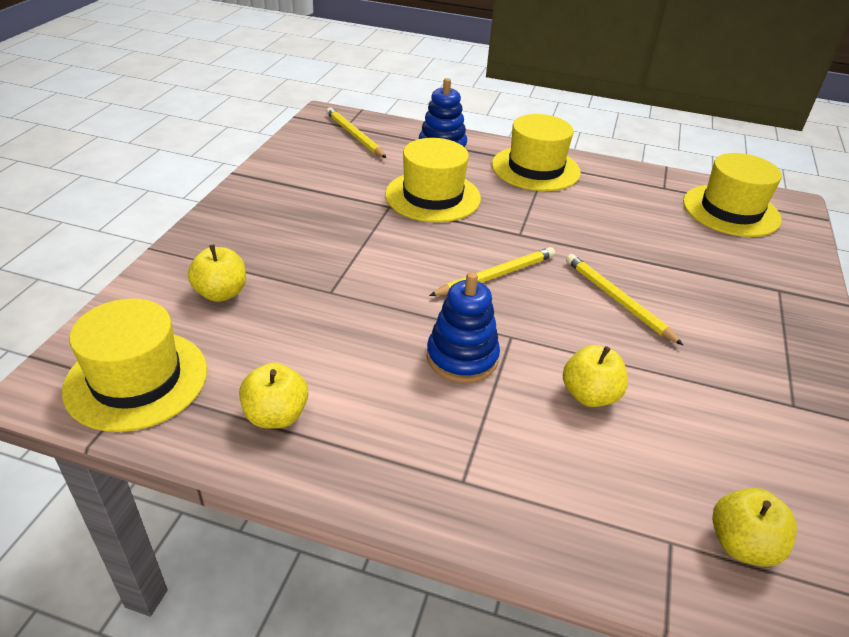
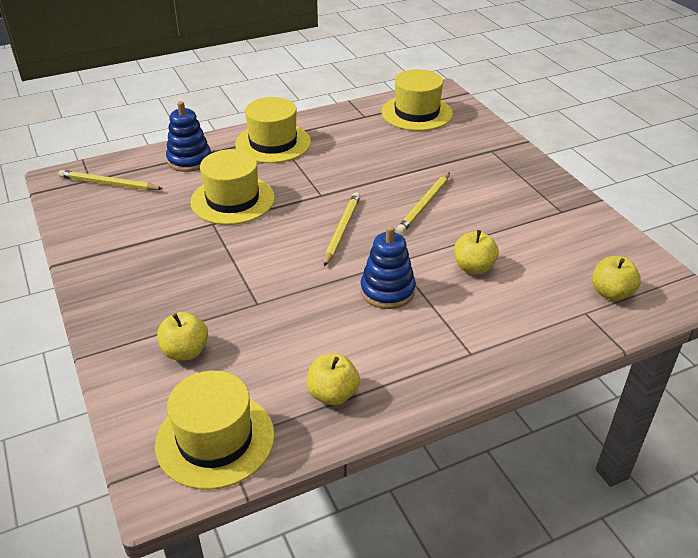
camera: 40 degrees left, 0 degrees up
(618, 300) = (424, 205): yellow pencil -> yellow pencil turned 75 degrees counterclockwise

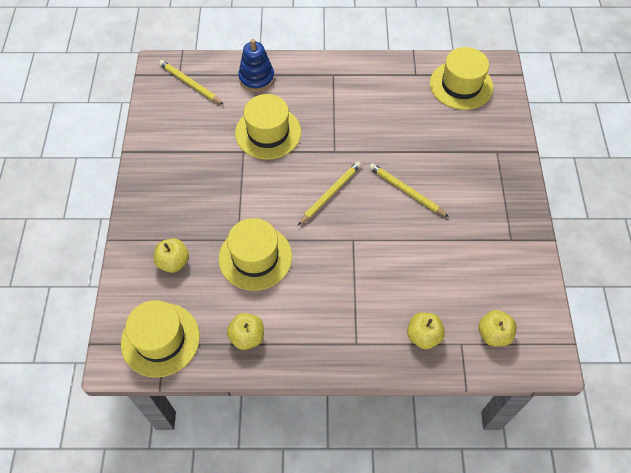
camera: 25 degrees right, 20 degrees up
(273, 143) = (327, 81): yellow hat -> yellow hat (255, 257)
(387, 291) = (331, 264): blue stacking toy -> none
(424, 205) = (406, 191): yellow pencil -> yellow pencil turned 75 degrees clockwise
(473, 267) = (405, 268): yellow apple -> yellow apple (423, 336)

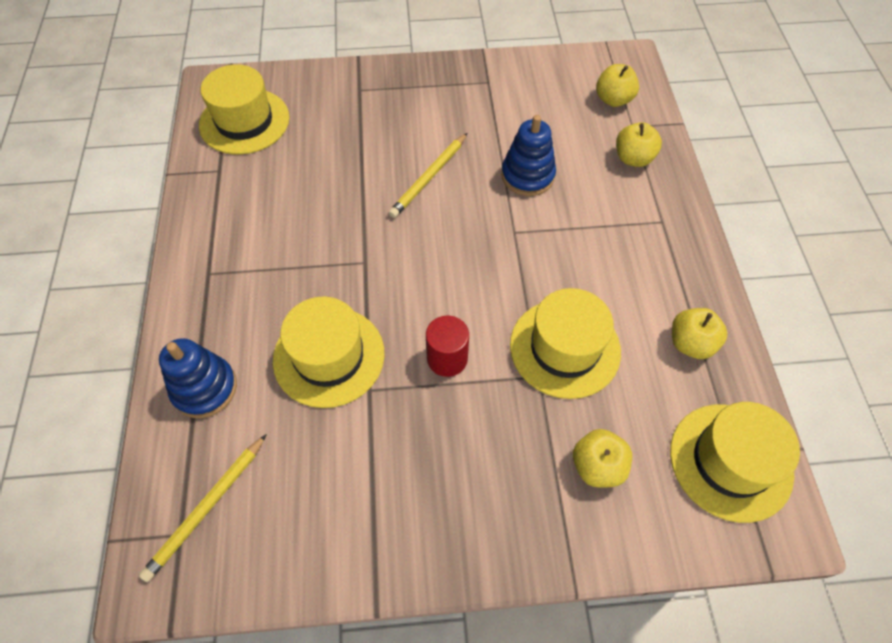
camera: 95 degrees left, 0 degrees up
(257, 191) = (447, 358): none -> red cylinder
(330, 194) = (442, 262): yellow pencil -> none
(406, 255) = (527, 176): none -> blue stacking toy

